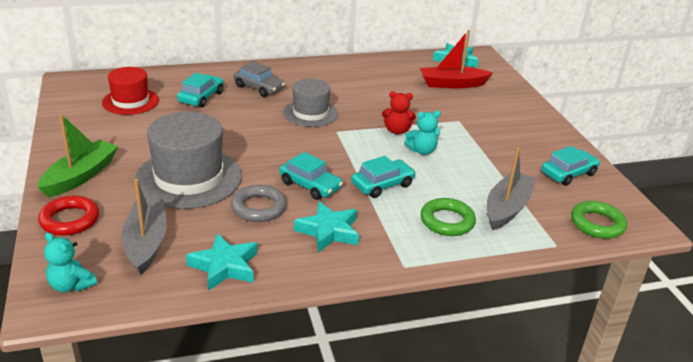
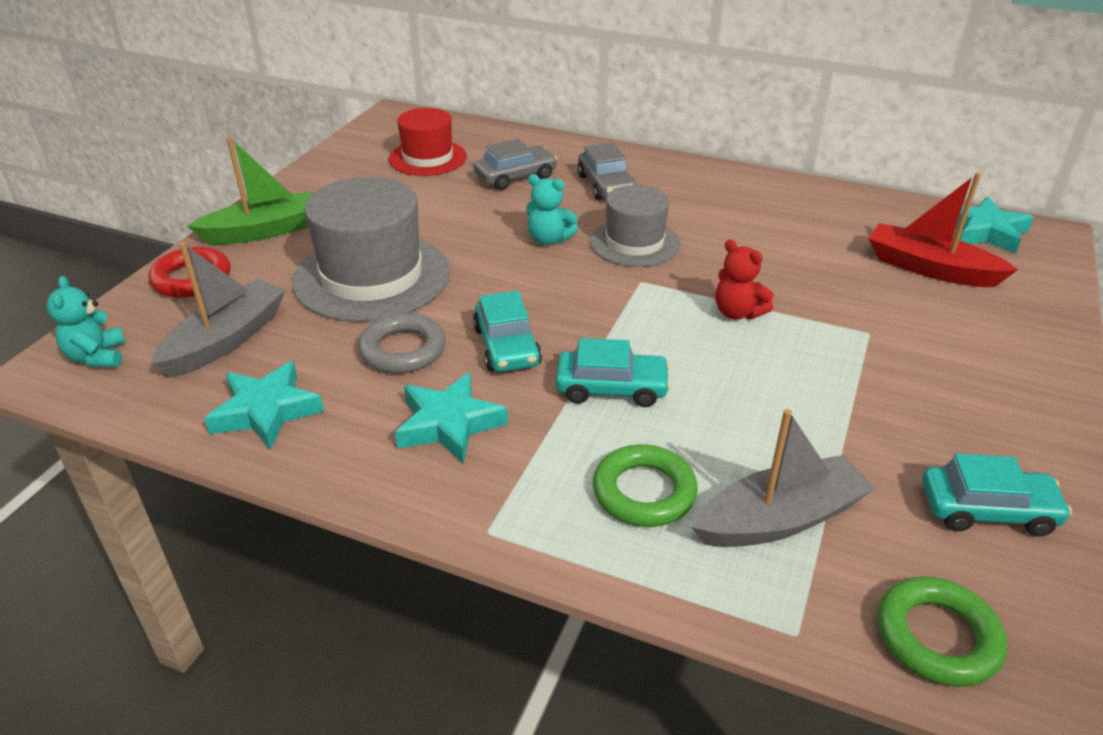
camera: 40 degrees right, 5 degrees up
(201, 97) = (515, 176): turquoise car -> grey car
(422, 151) = (741, 359): turquoise teddy bear -> turquoise teddy bear (549, 239)

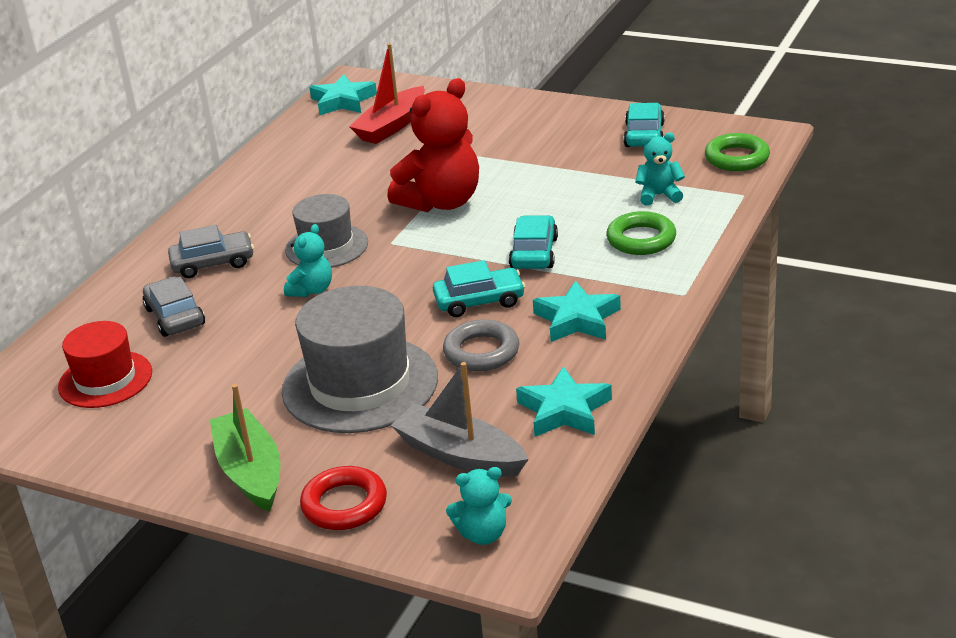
camera: 85 degrees left, 5 degrees down
(737, 313) = (441, 202): red teddy bear -> red teddy bear, size x2.00
(779, 519) = (659, 195): grey boat -> turquoise teddy bear

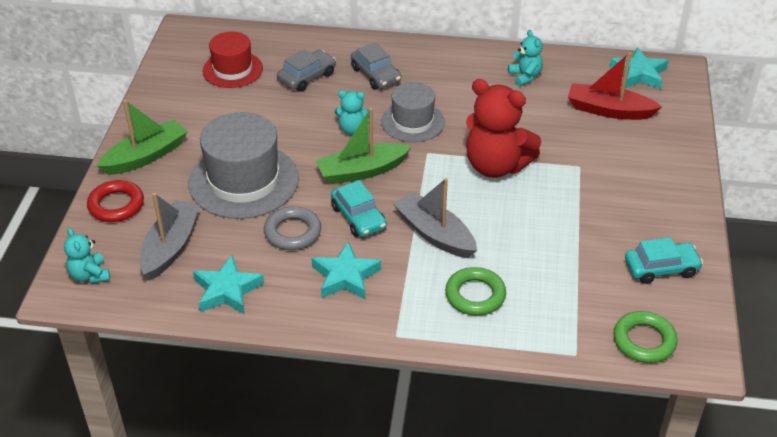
camera: 70 degrees right, 10 degrees up
(396, 291) = (361, 171): none -> green boat
(534, 253) = (434, 234): turquoise car -> grey boat
(659, 195) = (553, 295): turquoise teddy bear -> turquoise teddy bear (525, 76)

